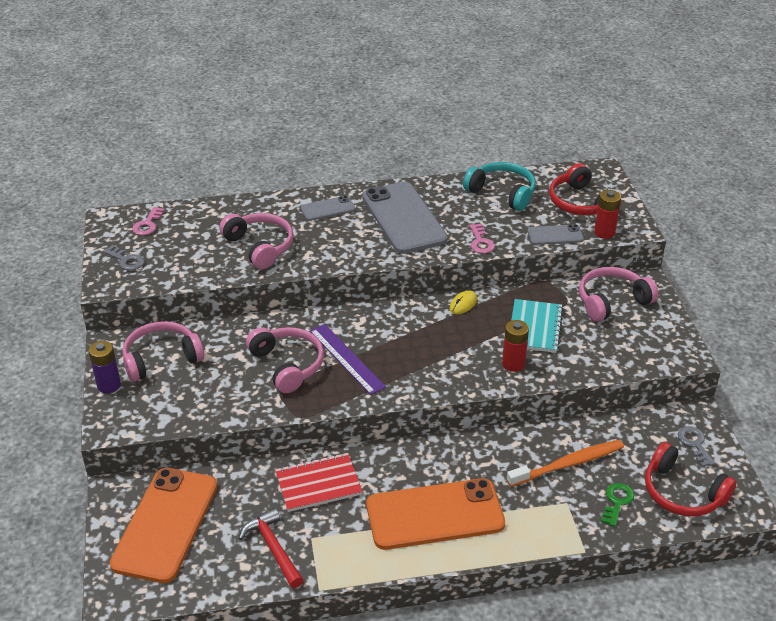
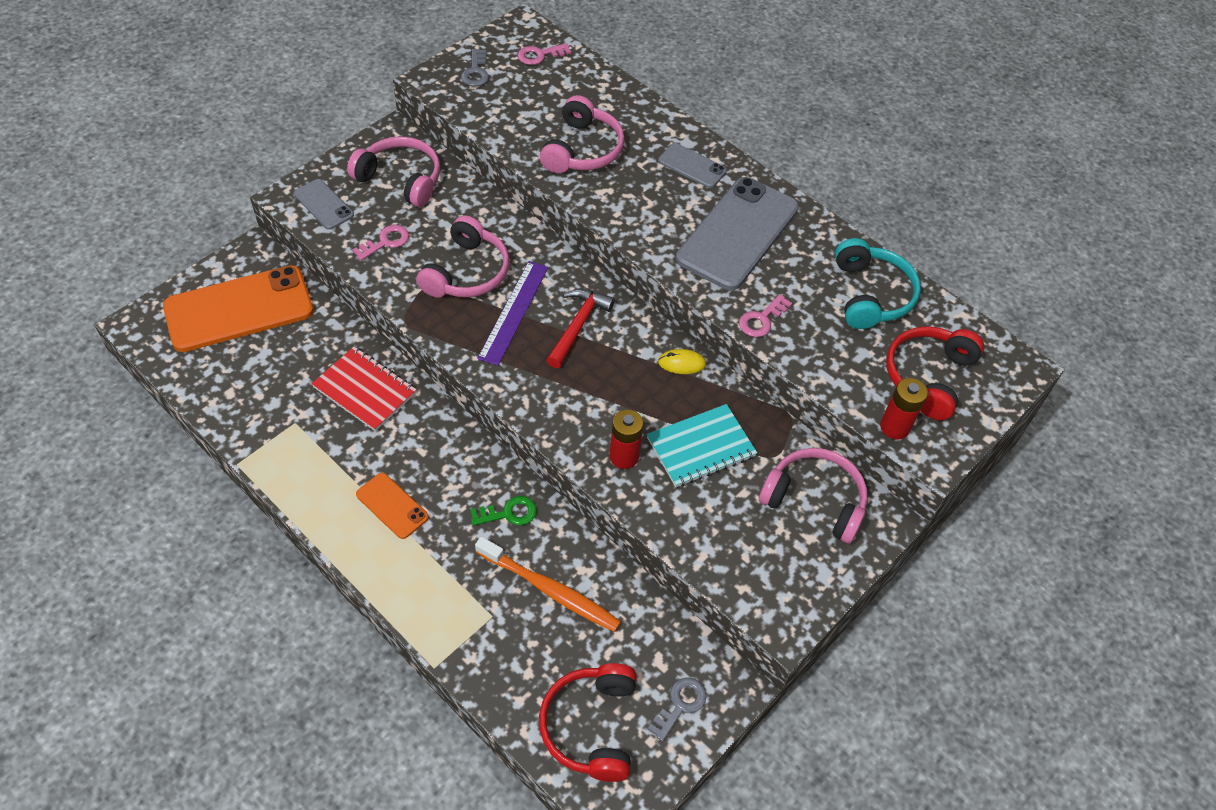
camera: 50 degrees right, 15 degrees up
(109, 385) = (339, 166): purple battery -> none
(214, 393) = (386, 242): none -> pink key
(273, 548) = (263, 401): red hammer -> red hammer (578, 326)
(435, 514) = (392, 506): orange phone -> orange phone, size x0.48
(555, 235) = (841, 381): grey phone -> grey phone (323, 204)
(617, 502) = (528, 665): green key -> green key (509, 513)

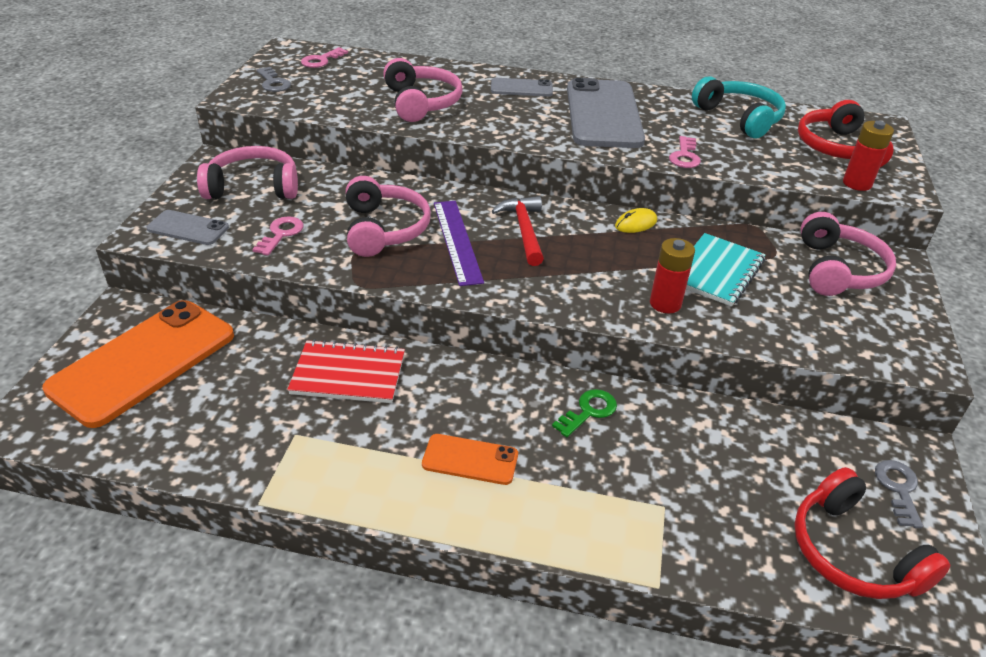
camera: 30 degrees left, 15 degrees down
(550, 590) = (691, 455): orange toothbrush -> none
(814, 500) = (838, 270): pink headphones -> pink headphones turned 105 degrees clockwise

